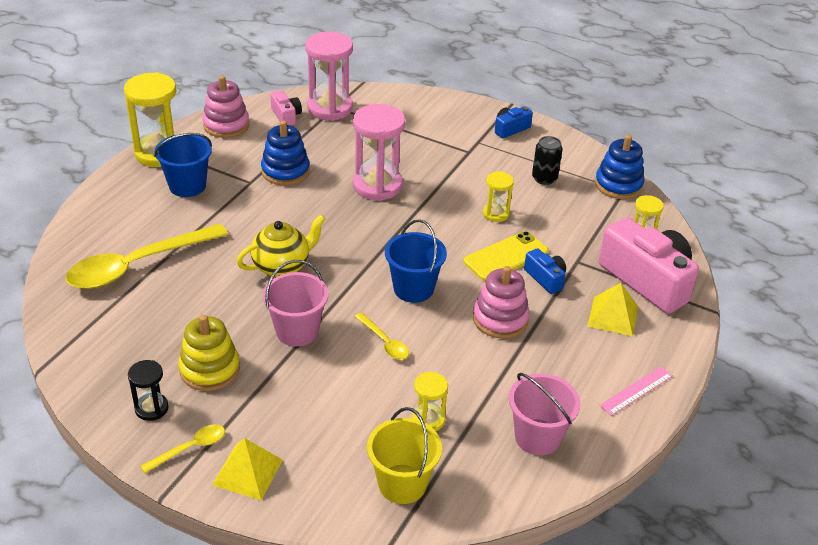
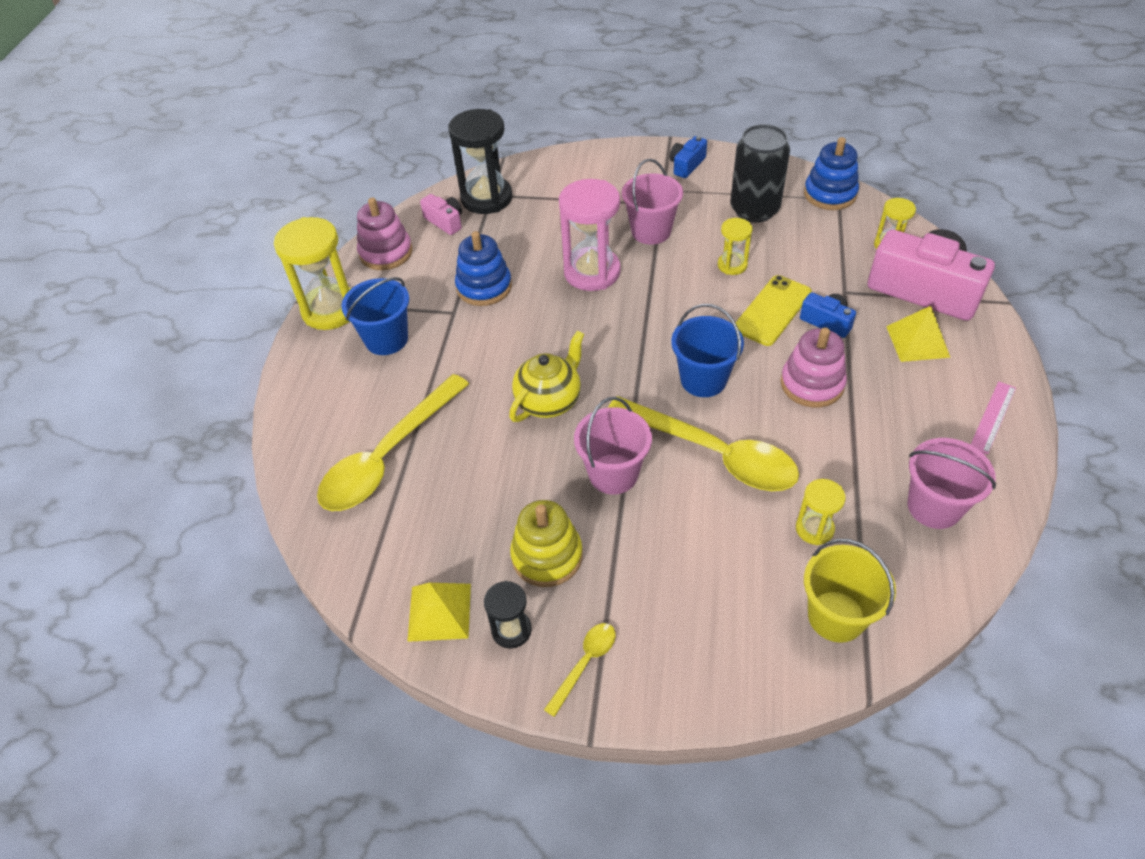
camera: 15 degrees left, 10 degrees up
(247, 472) = (665, 668): yellow pyramid -> yellow pyramid (439, 612)
(330, 108) = (486, 198): pink hourglass -> black hourglass
(384, 342) = (713, 453): yellow spoon -> yellow spoon, size x2.23
(446, 170) = (651, 231): none -> pink bucket
(544, 178) = (754, 210): black can -> black can, size x1.73

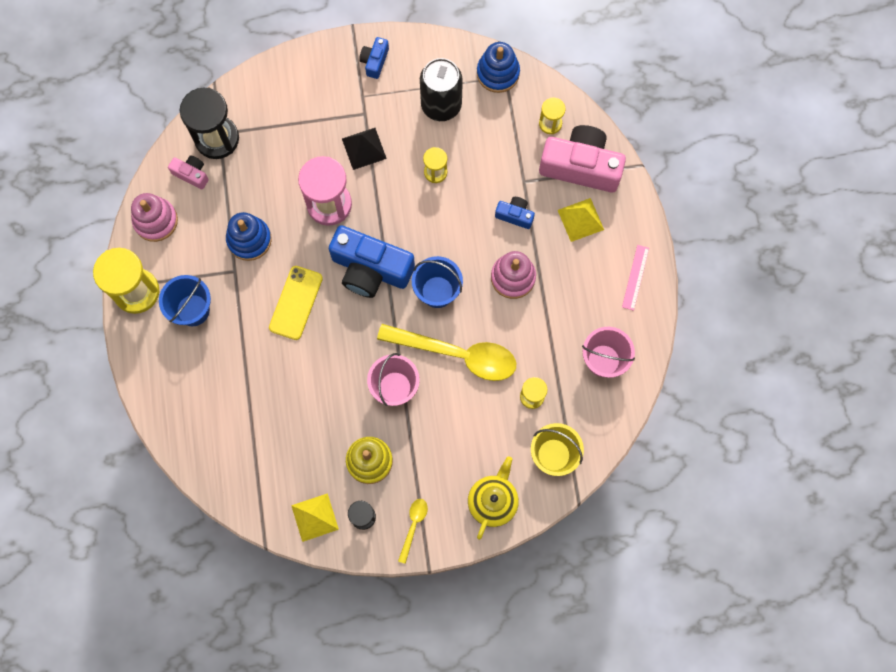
camera: 20 degrees left, 25 degrees up
(388, 456) = (236, 413): yellow spoon -> none
(549, 400) = (333, 337): yellow teapot -> yellow teapot (493, 501)
(622, 341) = (370, 269): none -> blue camera
(651, 231) = (364, 148): pink bucket -> black pyramid
(772, 310) = (474, 213): yellow phone -> yellow phone (296, 303)

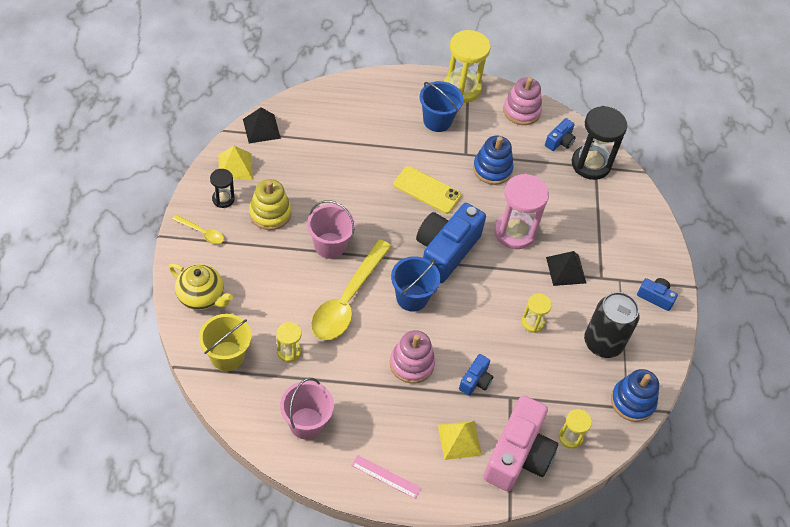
camera: 95 degrees right, 20 degrees down
(191, 174) = (560, 141): pink camera -> blue camera
(252, 503) = (261, 128): none -> black pyramid

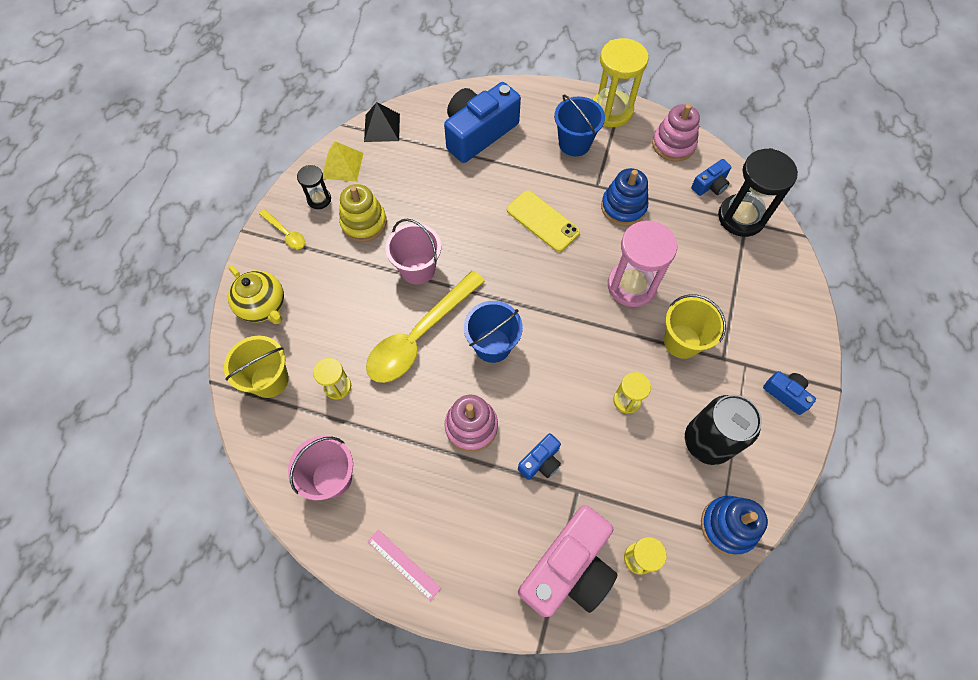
camera: 20 degrees right, 10 degrees up
(445, 250) = (546, 295): blue camera -> blue camera (478, 133)
(459, 440) = (502, 534): yellow pyramid -> none
(566, 270) = (682, 341): black pyramid -> yellow bucket

